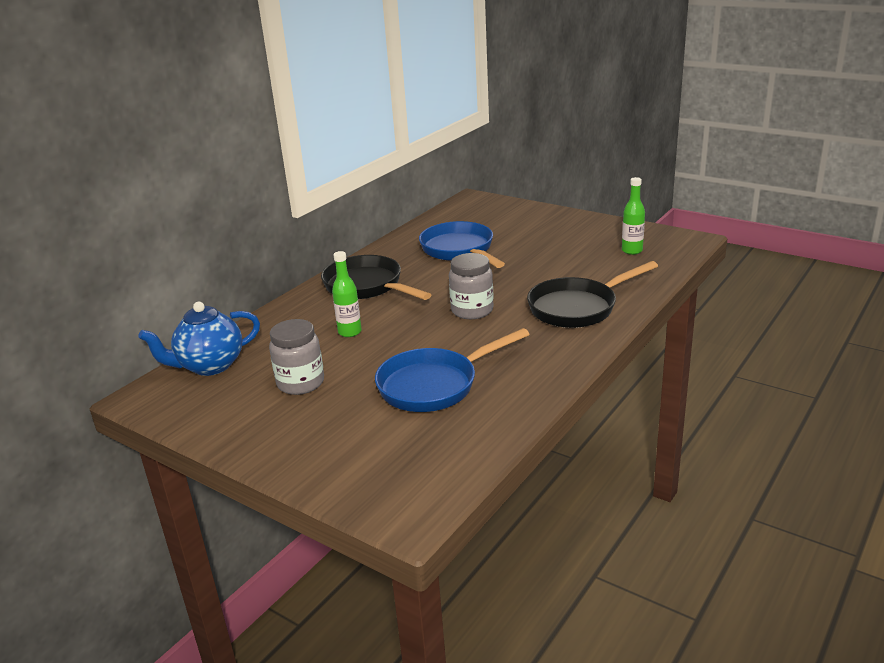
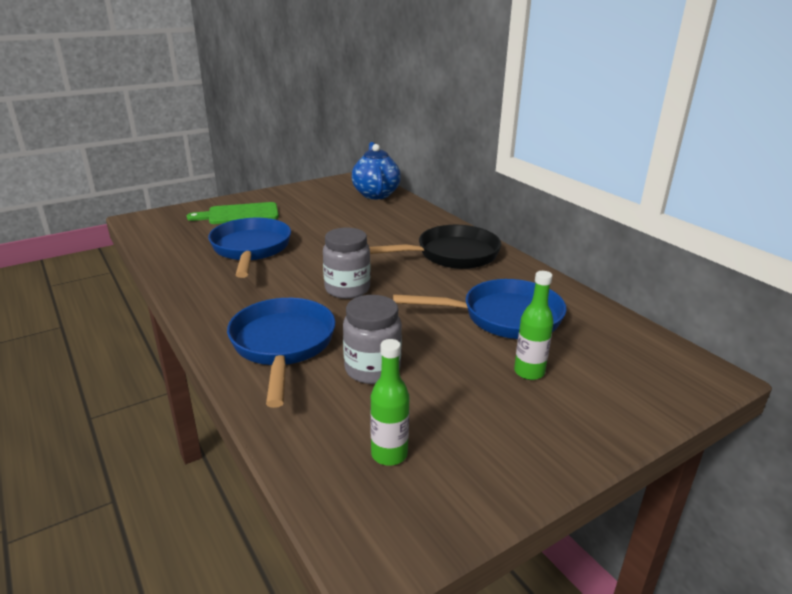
camera: 110 degrees right, 0 degrees up
(300, 383) = (317, 213): grey jar -> grey jar (372, 369)
(337, 437) = (239, 214): none -> green cutting board
(350, 332) = (370, 236): green bottle -> green bottle (529, 372)
(578, 308) = (282, 345): black pan -> blue pan

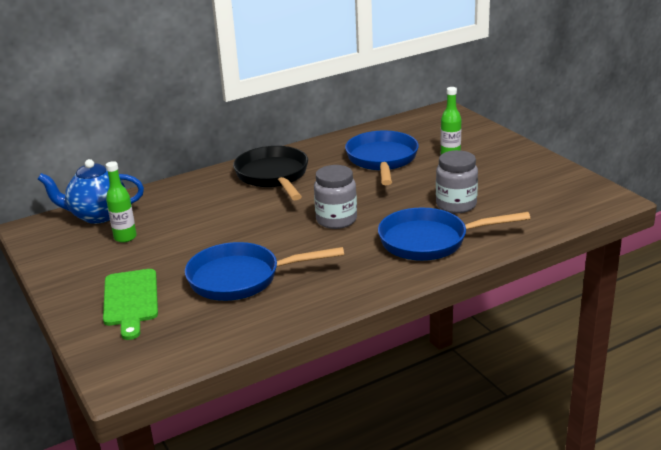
camera: 85 degrees left, 0 degrees up
(389, 454) = (540, 197): green bottle -> green bottle (125, 237)

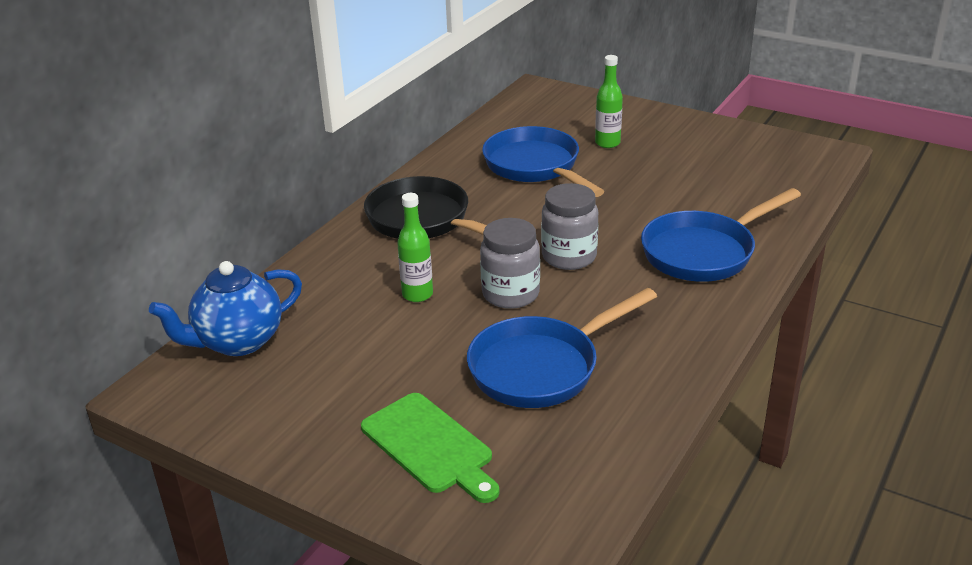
camera: 30 degrees left, 5 degrees up
(125, 237) = (317, 361): green bottle -> green bottle (417, 294)
(456, 205) = (681, 201): grey jar -> grey jar (510, 294)

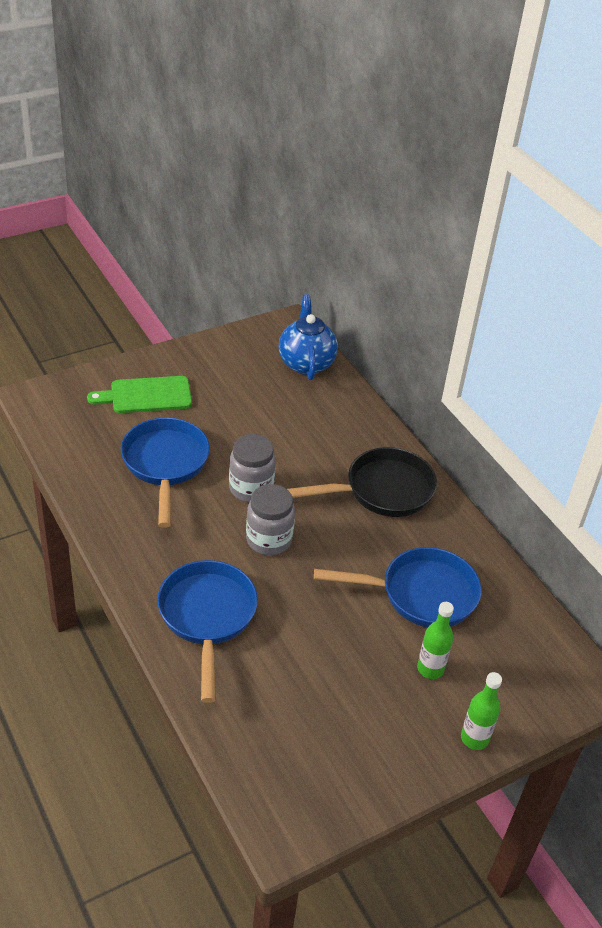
camera: 115 degrees right, 10 degrees up
(417, 294) = (289, 448): green bottle -> green bottle (474, 738)

